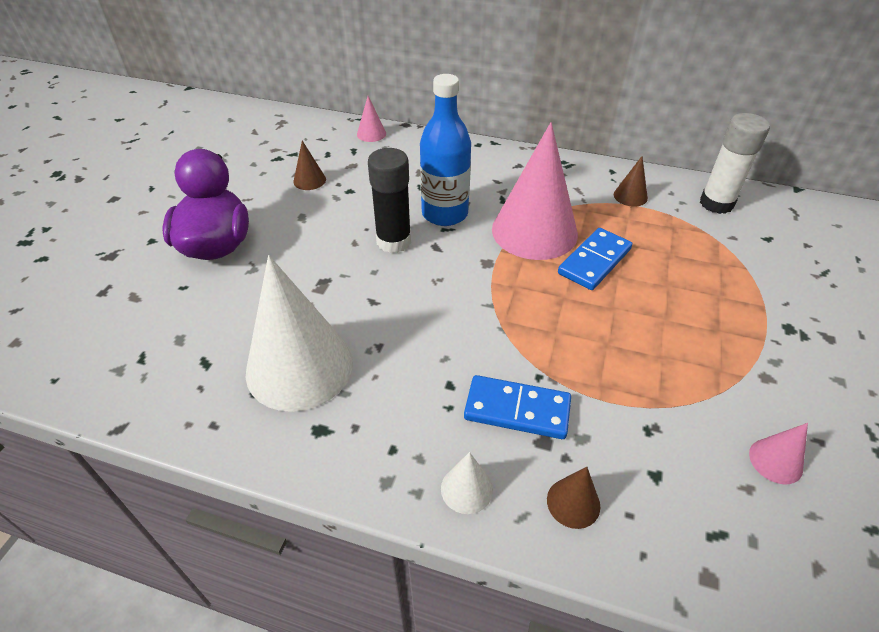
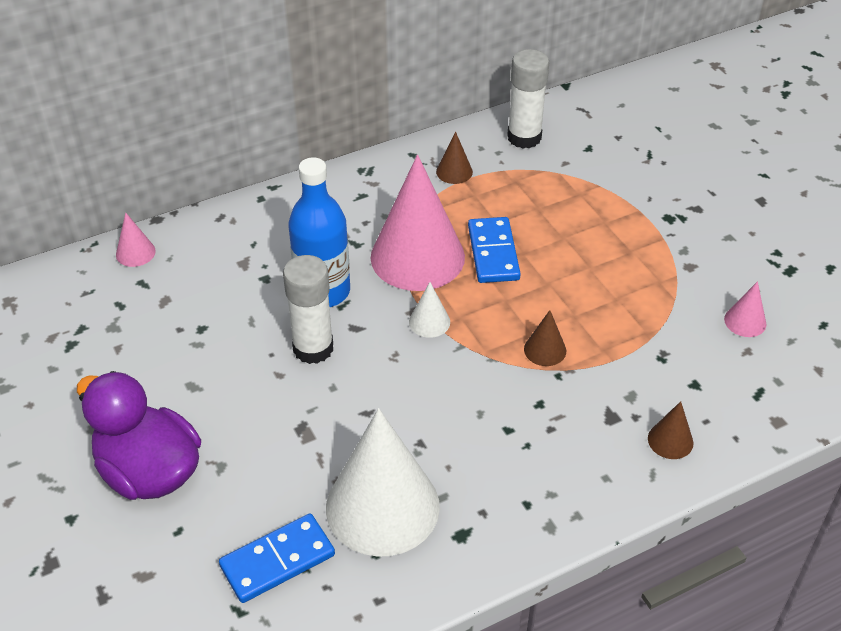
camera: 45 degrees left, 0 degrees up
(309, 180) = (144, 345): brown cone -> brown cone (545, 350)
(393, 241) = (313, 348): black glue stick -> white glue stick
(466, 489) = (603, 486): white cone -> white cone (429, 322)
(517, 410) = (572, 410): blue domino -> blue domino (277, 561)

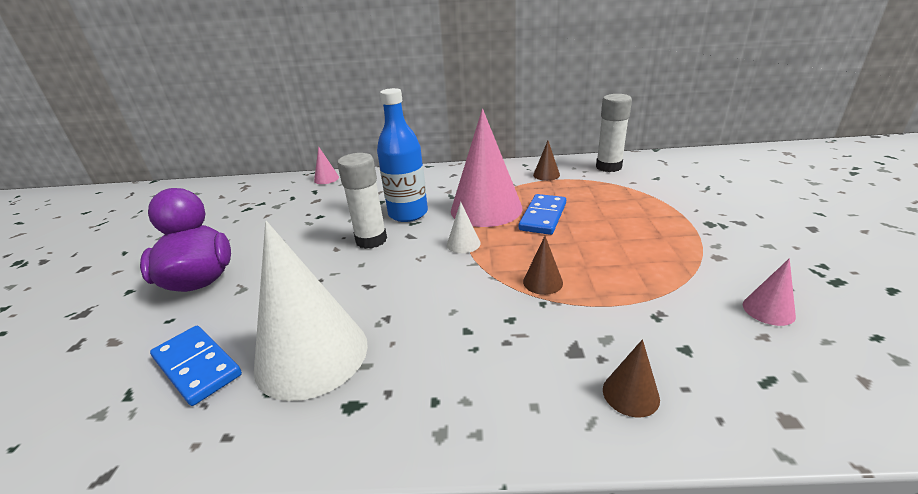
camera: 30 degrees right, 15 degrees down
(277, 561) = (197, 367): blue domino -> blue domino turned 45 degrees clockwise

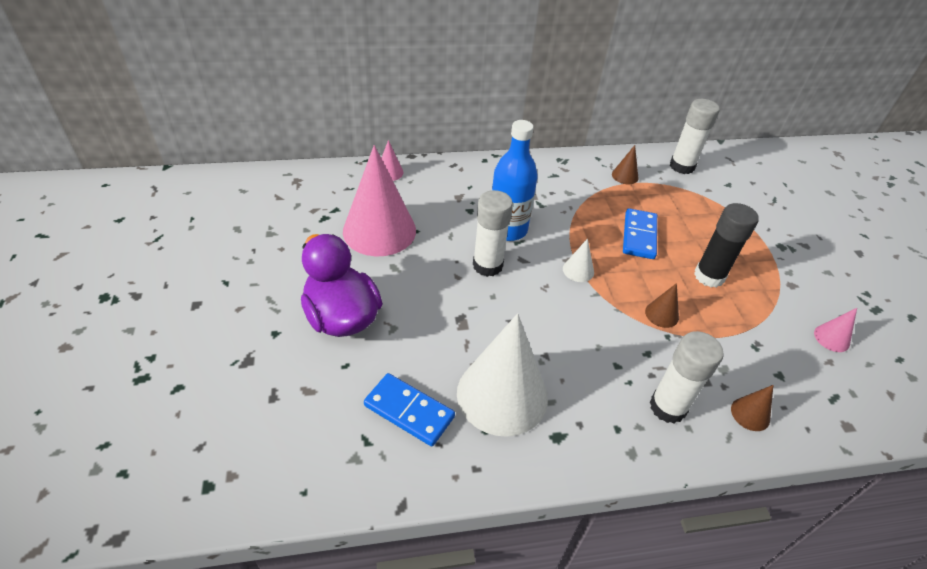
camera: 15 degrees left, 15 degrees up
(486, 209) = (582, 224): pink cone -> pink cone (379, 230)
(513, 379) = (667, 407): none -> white glue stick
(612, 249) = (709, 276): none -> black glue stick

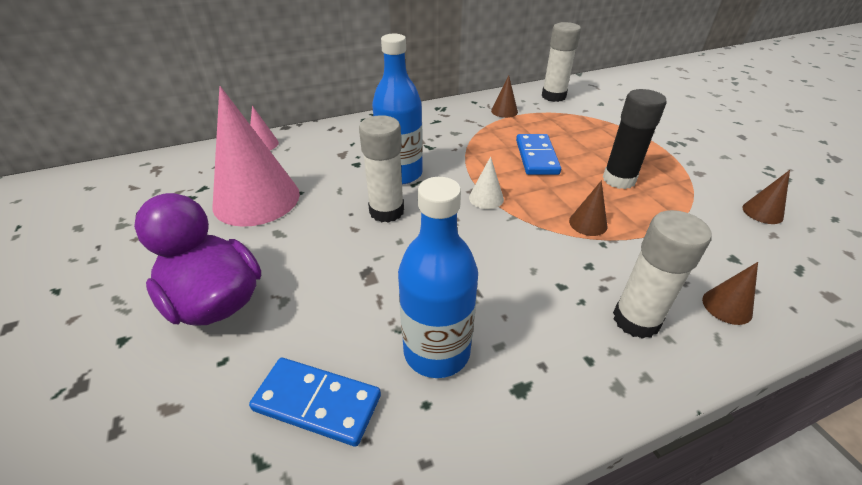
camera: 10 degrees left, 5 degrees down
(502, 395) = (436, 351): white cone -> blue bottle
(831, 338) = (762, 212): pink cone -> brown cone

